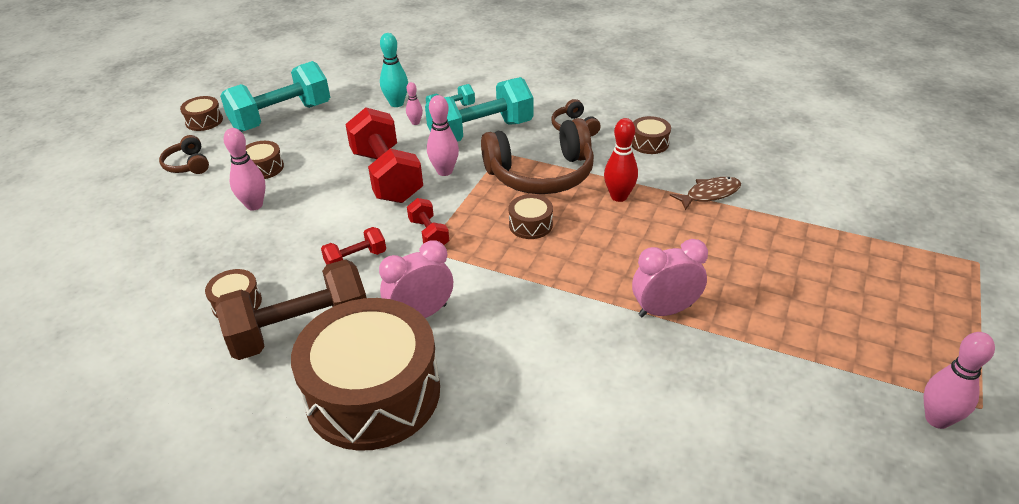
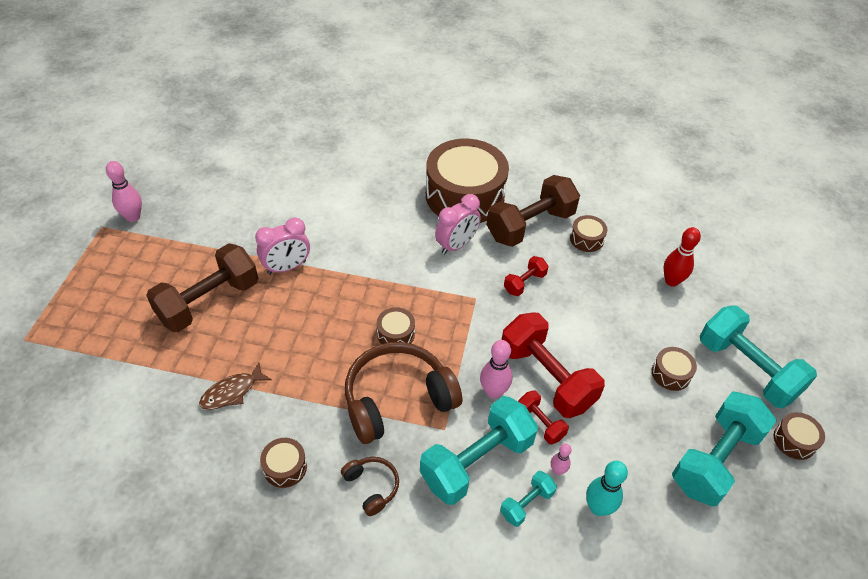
camera: 165 degrees right, 10 degrees up
(188, 164) = (746, 369): brown headphones -> turquoise dumbbell
(254, 205) = (643, 326): pink bowling pin -> none
(429, 234) = (478, 314): red dumbbell -> red dumbbell (540, 423)
(619, 197) = (319, 378): red bowling pin -> red bowling pin (671, 281)
(762, 279) = (209, 302): none -> brown dumbbell

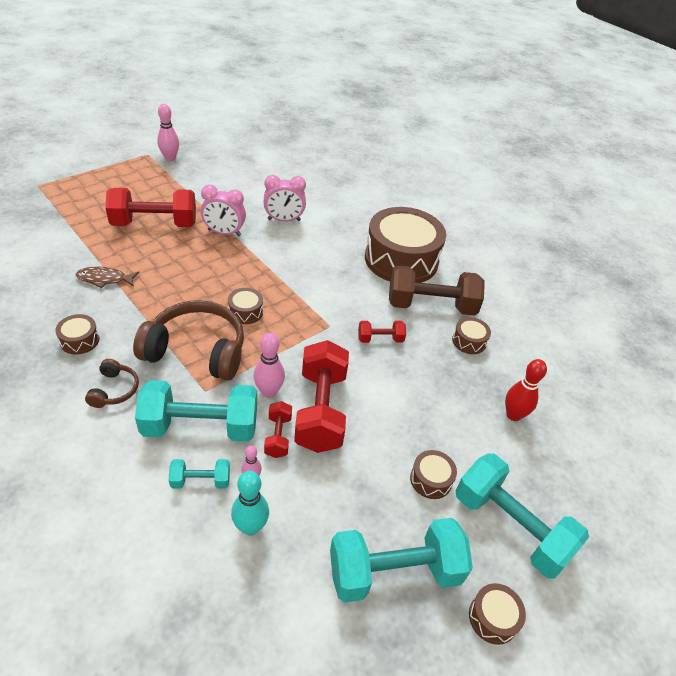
camera: 35 degrees right, 5 degrees down
(209, 302) = (154, 224): brown dumbbell -> red dumbbell
(456, 245) = (356, 285): pink clock -> pink clock (284, 220)
(746, 369) = (510, 526): turquoise dumbbell -> turquoise dumbbell turned 45 degrees counterclockwise

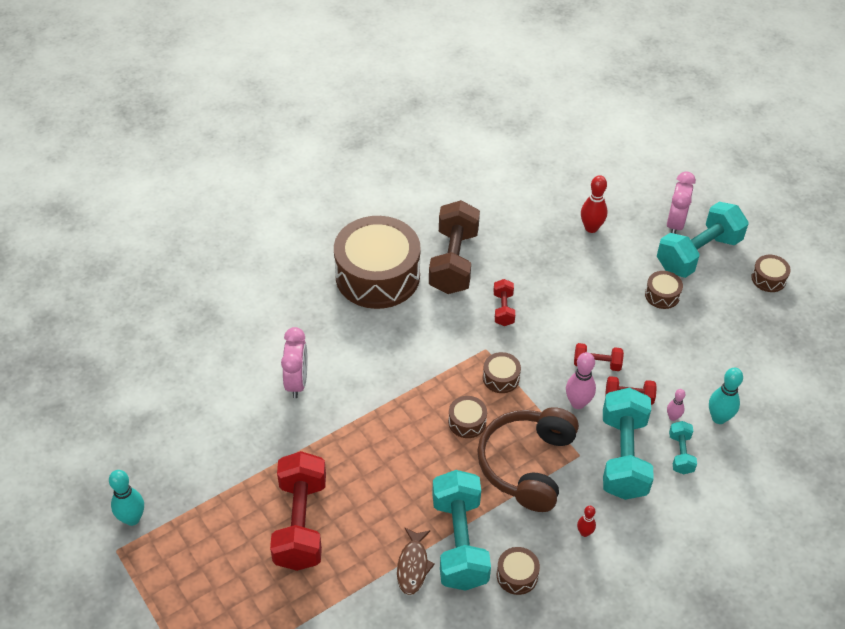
camera: 80 degrees left, 5 degrees up
(114, 390) = (584, 532): brown headphones -> red bowling pin
(170, 158) = (132, 518): pink bowling pin -> turquoise bowling pin
(224, 233) = (322, 445): pink clock -> pink clock (675, 224)
(320, 410) = (597, 364): red dumbbell -> red dumbbell, size x0.48
(394, 572) = (743, 329): turquoise dumbbell -> turquoise dumbbell (459, 542)
(469, 341) = (503, 241): brown drum -> brown drum (501, 378)

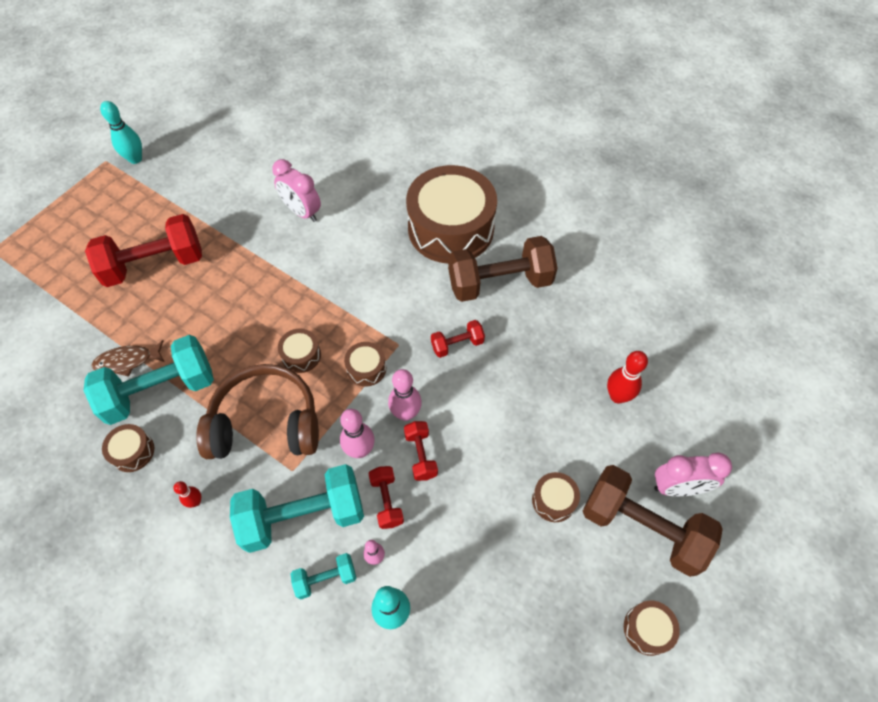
camera: 70 degrees right, 10 degrees up
(297, 382) = (302, 212): pink clock -> pink clock turned 60 degrees clockwise
(555, 363) = (406, 413): none -> pink bowling pin
(698, 254) = (642, 527): turquoise dumbbell -> brown dumbbell

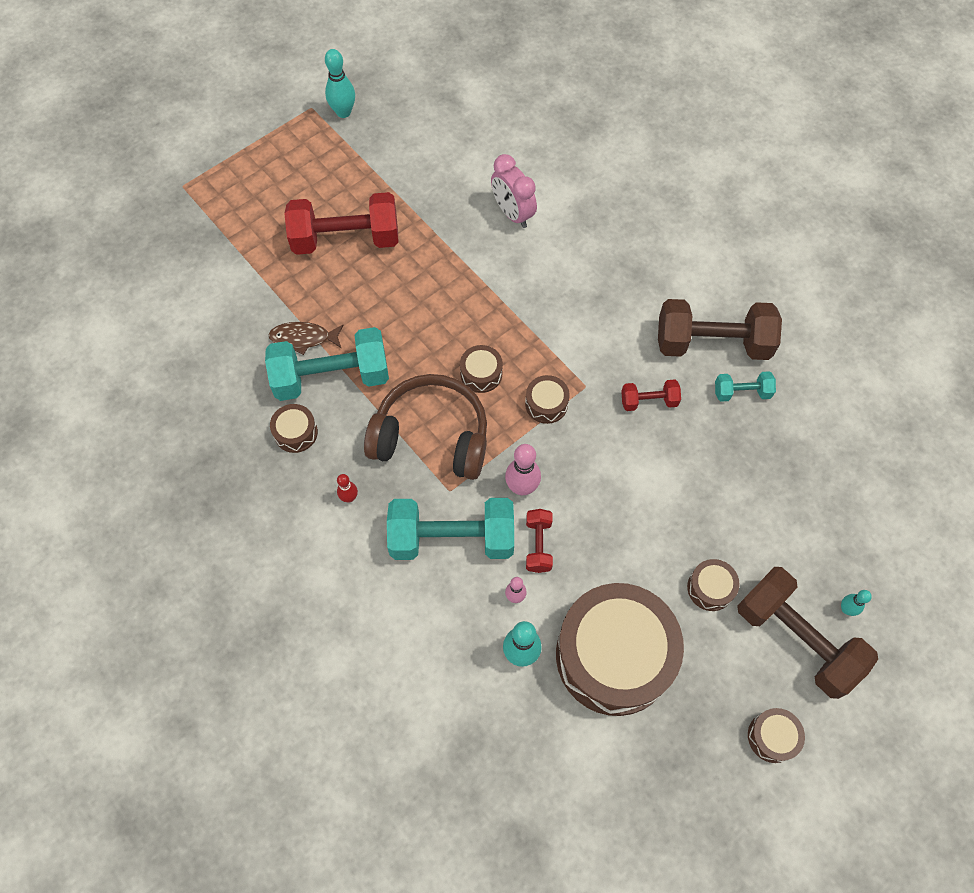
camera: 15 degrees right, 5 degrees up
(325, 578) = (462, 604): turquoise dumbbell -> turquoise dumbbell (741, 392)
(406, 413) = (577, 461): pink bowling pin -> none
(421, 455) = (583, 508): red dumbbell -> none
(451, 228) = (672, 269): brown drum -> brown drum (614, 656)
(617, 396) = (809, 498): red bowling pin -> none
(678, 487) = (846, 609): pink clock -> turquoise bowling pin

